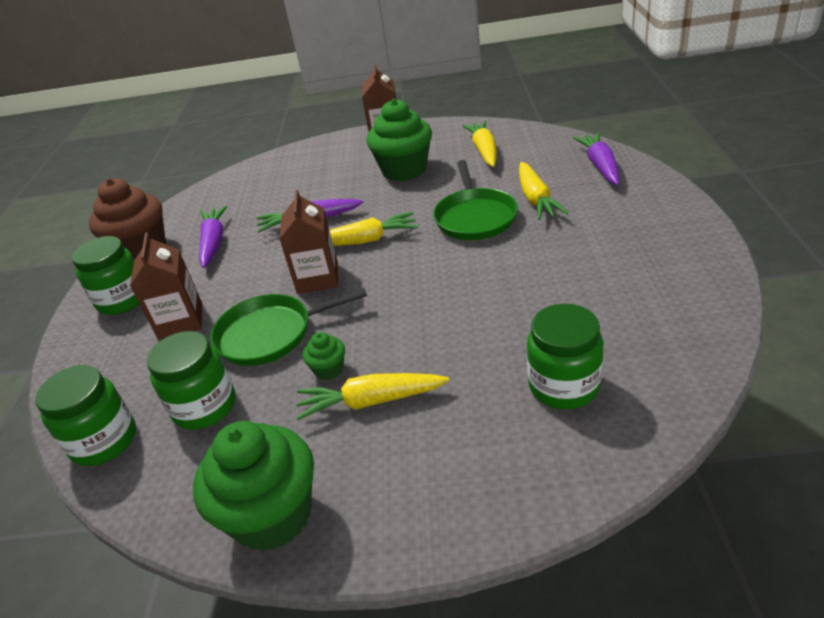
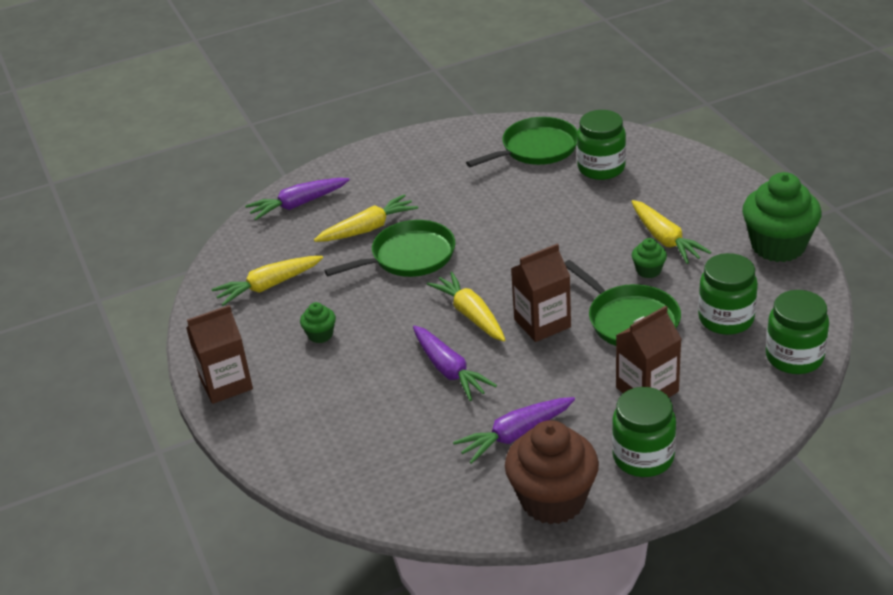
camera: 115 degrees left, 0 degrees up
(404, 170) = (320, 335): green cupcake -> green cupcake, size x0.45
(642, 335) = (536, 149): none -> green pan

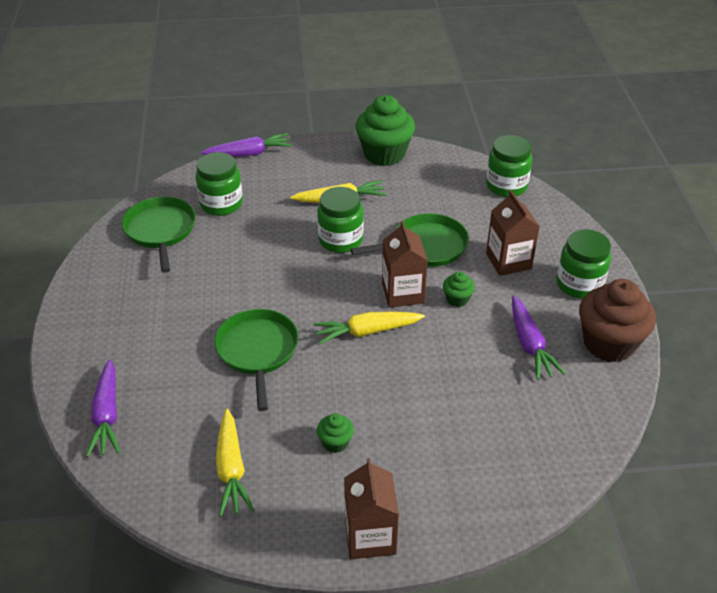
camera: 75 degrees left, 5 degrees up
(368, 228) = (192, 370): yellow carrot -> none
(449, 370) = (433, 363): purple carrot -> purple carrot (249, 153)
(648, 270) = (372, 220): green cupcake -> green cupcake (457, 299)
(726, 319) = (450, 201): green jar -> green jar (340, 240)

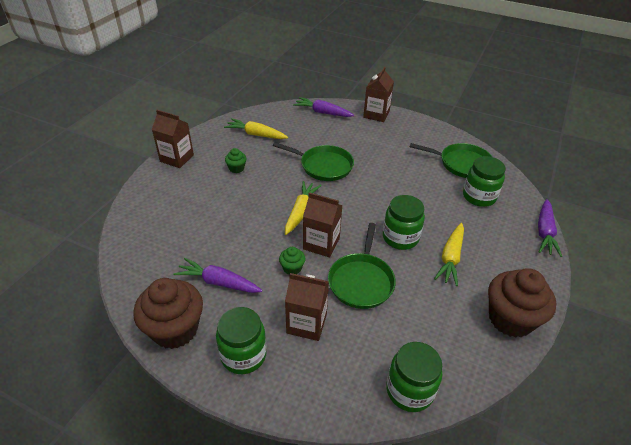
camera: 120 degrees right, 0 degrees up
(76, 348) = (376, 114): none -> brown carton
(384, 154) = (510, 319): green cupcake -> brown cupcake

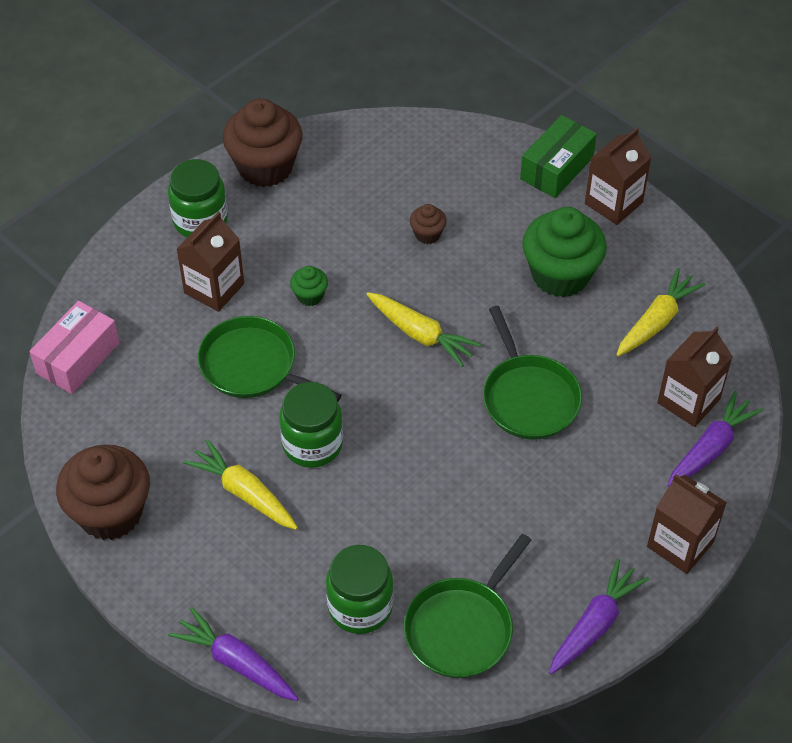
camera: 110 degrees right, 10 degrees up
(152, 182) = (557, 168): none -> green box
(218, 282) = (319, 215): purple carrot -> purple carrot (595, 624)
(221, 225) = (427, 234): none -> brown cupcake
(236, 168) = (560, 275): green cupcake -> green cupcake, size x2.21
(321, 243) = (342, 341): brown carton -> brown carton (688, 401)
(323, 166) = (528, 397): green pan -> green pan turned 60 degrees counterclockwise
(409, 390) = (78, 358): green jar -> pink box

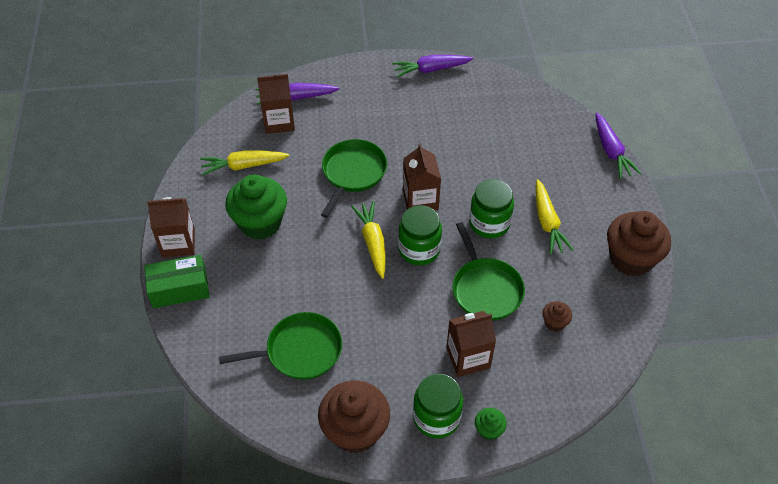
camera: 140 degrees left, 0 degrees up
(78, 358) = (592, 368): pink box -> none
(310, 296) = (413, 310): green cupcake -> green cupcake (489, 430)
(360, 607) = (531, 137): green jar -> green jar (419, 249)
(427, 234) = (304, 301): brown cupcake -> brown cupcake (554, 323)
(462, 628) = (491, 102): green pan -> green pan (300, 351)
(680, 544) = (359, 73): brown carton -> brown carton (420, 200)

